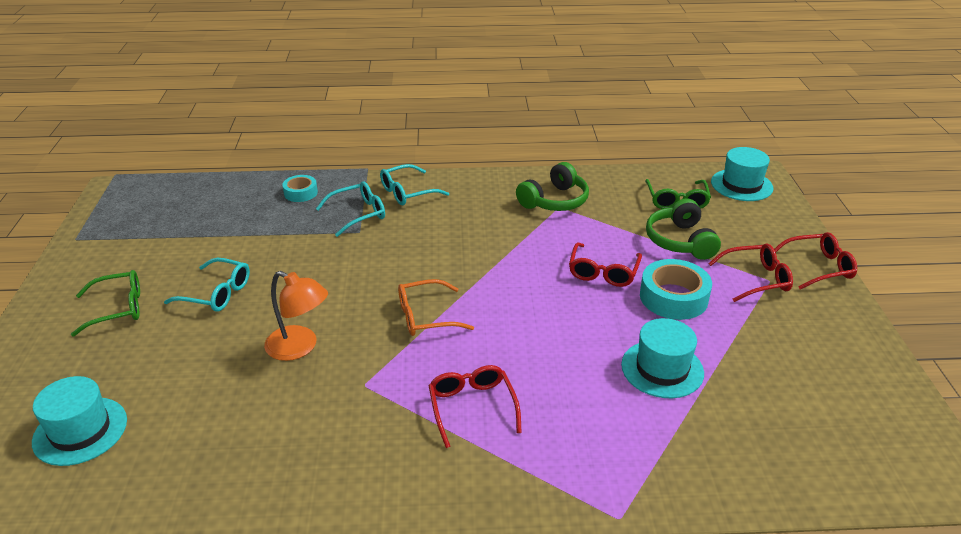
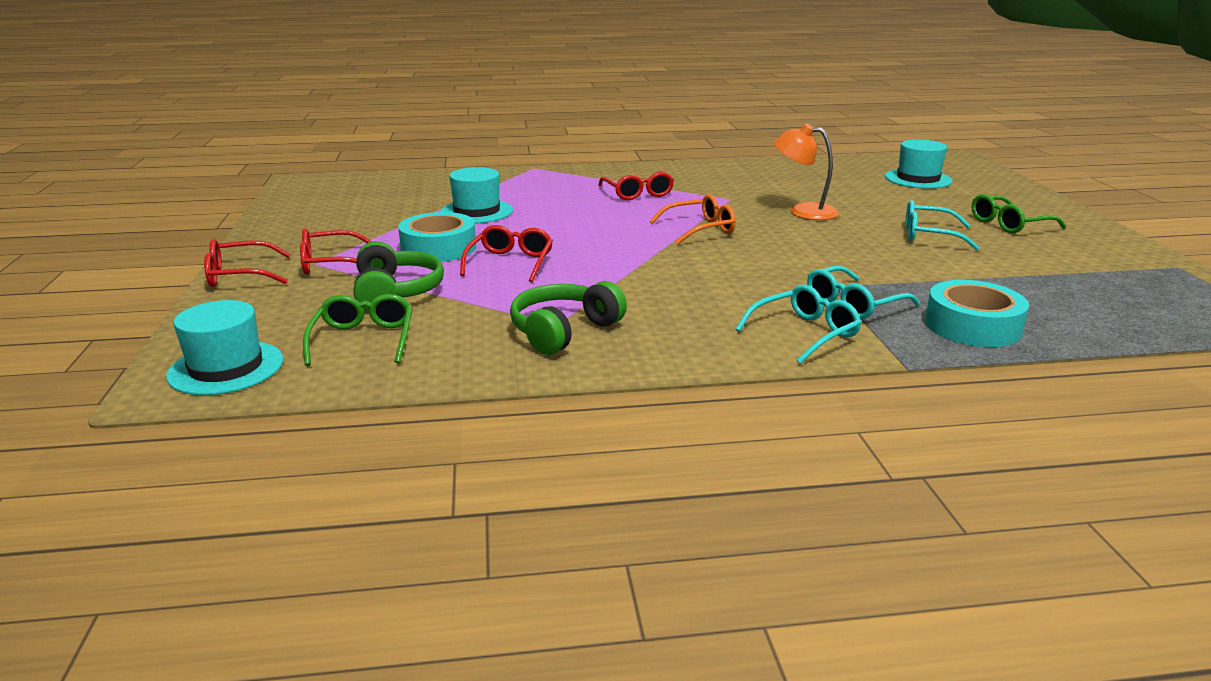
camera: 175 degrees right, 10 degrees down
(300, 193) = (972, 326): turquoise tape -> turquoise tape, size x1.70

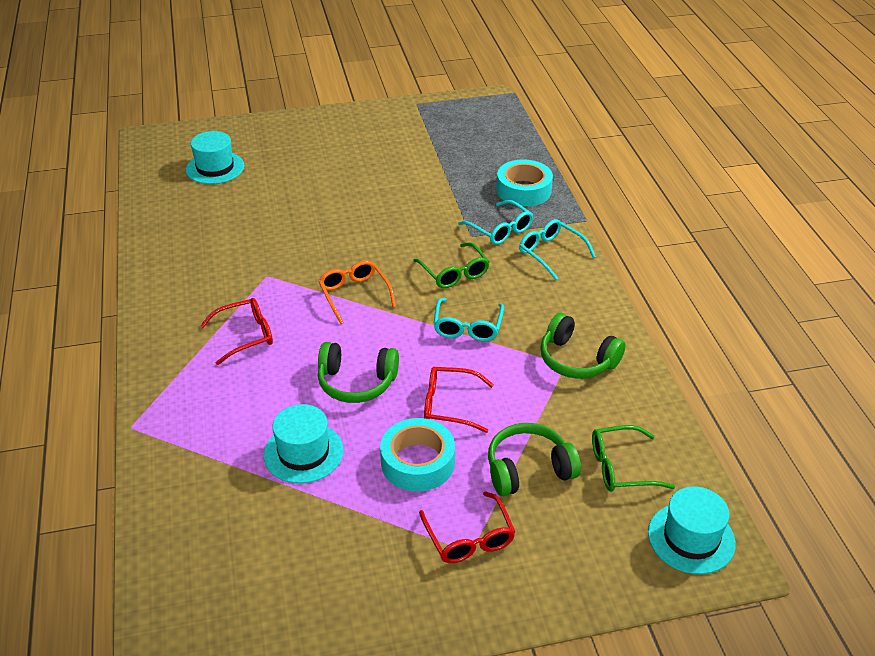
camera: 95 degrees left, 15 degrees up
(240, 275) = (511, 605): red glasses -> none
(560, 228) = (356, 382): none -> green headphones
(803, 211) = (305, 236): orange lamp -> none
(929, 235) = (364, 183): turquoise glasses -> turquoise glasses (468, 327)
(1009, 224) = (337, 146): green glasses -> green glasses (454, 273)

